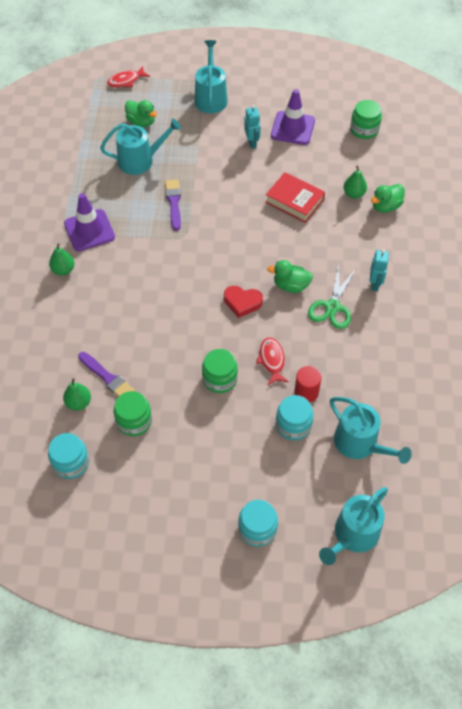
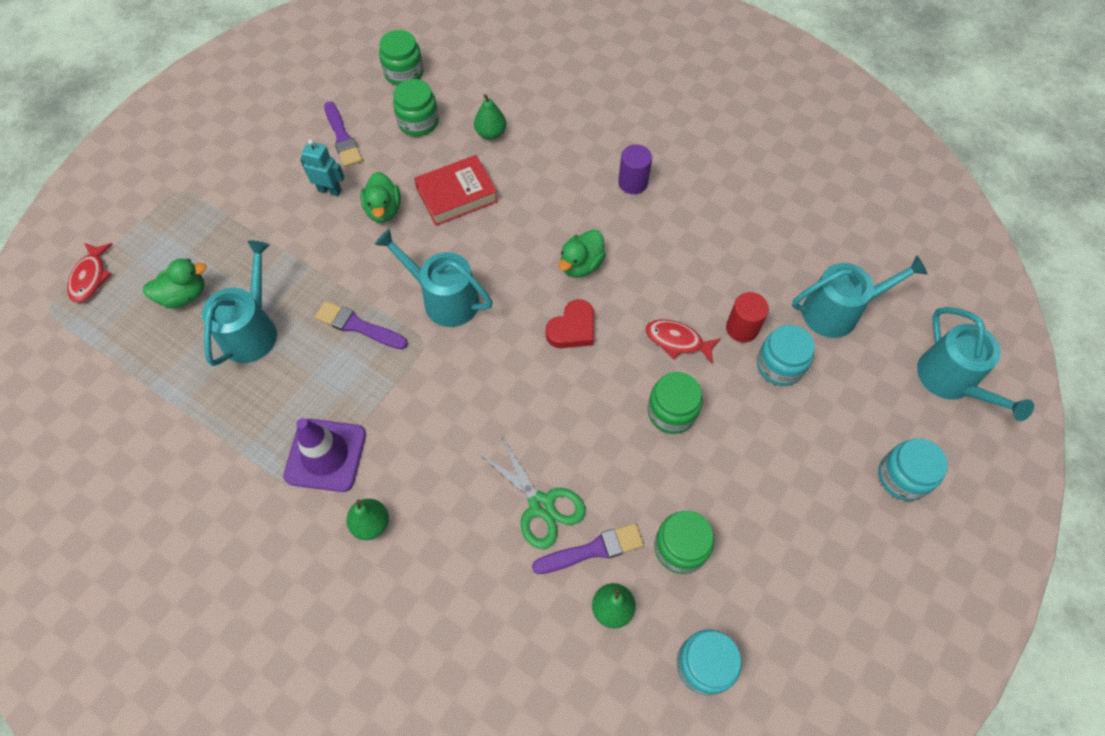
camera: 60 degrees left, 5 degrees up
(211, 98) = (215, 195): turquoise watering can -> turquoise watering can (445, 299)
(292, 128) = (342, 137): purple traffic cone -> purple brush
(332, 307) = (638, 239): green scissors -> green scissors (541, 505)
(333, 156) = (418, 122): none -> green jar
(375, 284) = (633, 183): turquoise robot -> purple cylinder
(385, 206) = (531, 114): green duck -> green duck (383, 210)

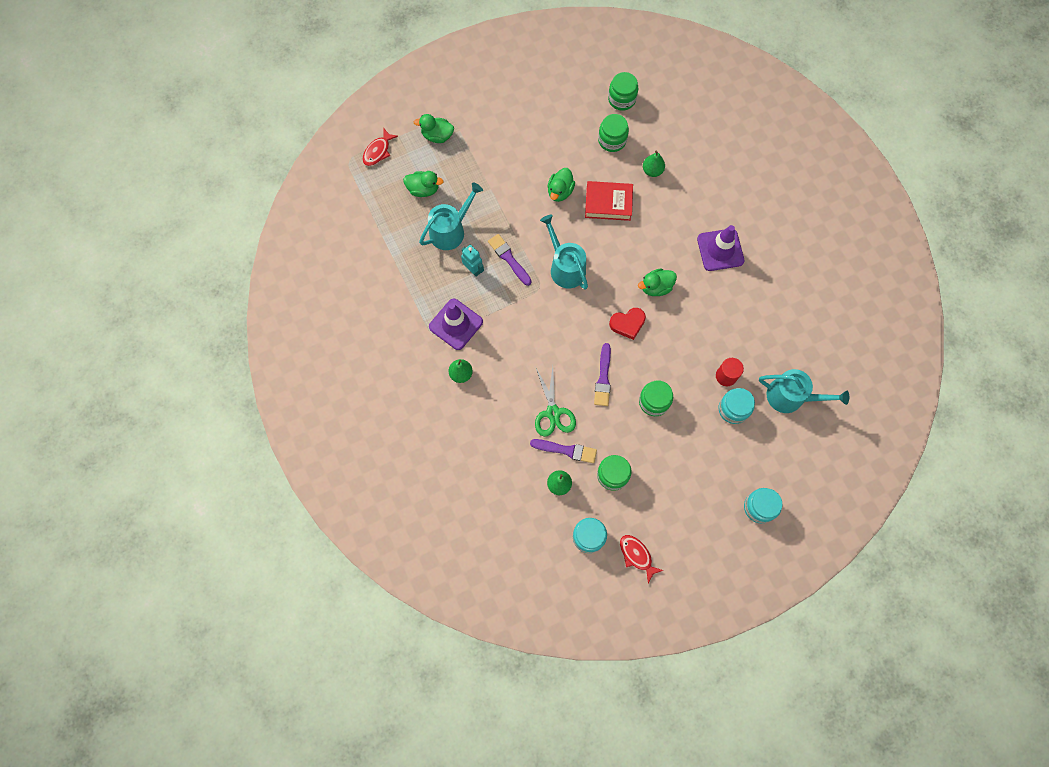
camera: 30 degrees right, 10 degrees up
(172, 219) = (437, 136): none -> green duck
(330, 190) = (535, 162): turquoise robot -> turquoise robot (473, 269)
(342, 137) = (560, 128): purple brush -> purple brush (603, 378)
(633, 183) = (720, 250): purple cylinder -> purple traffic cone
(677, 341) = (683, 363): red fish -> red fish (636, 555)
(950, 380) = (828, 472): turquoise watering can -> none

